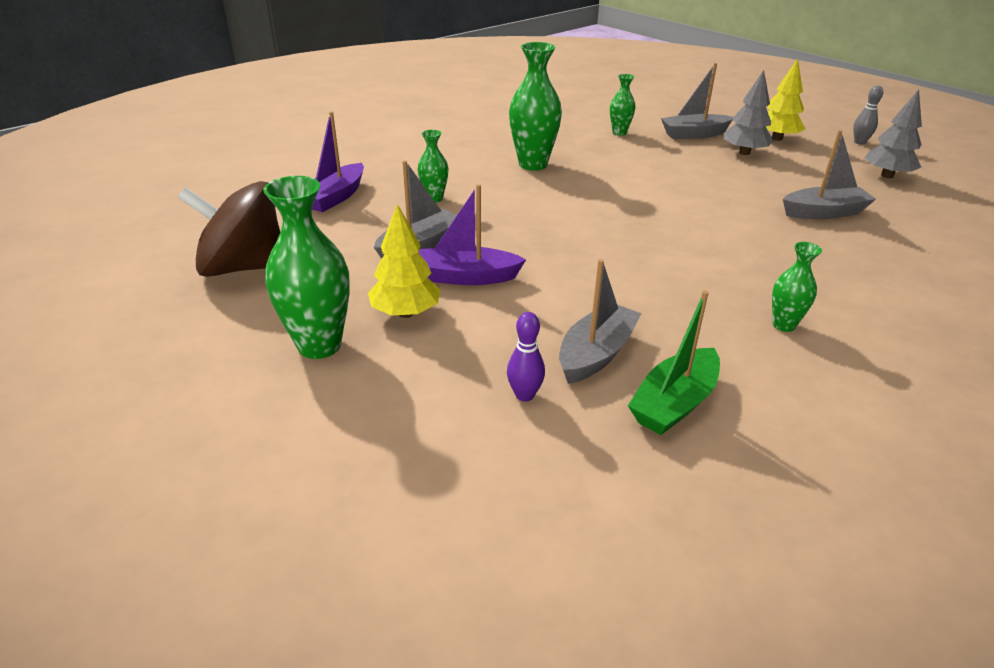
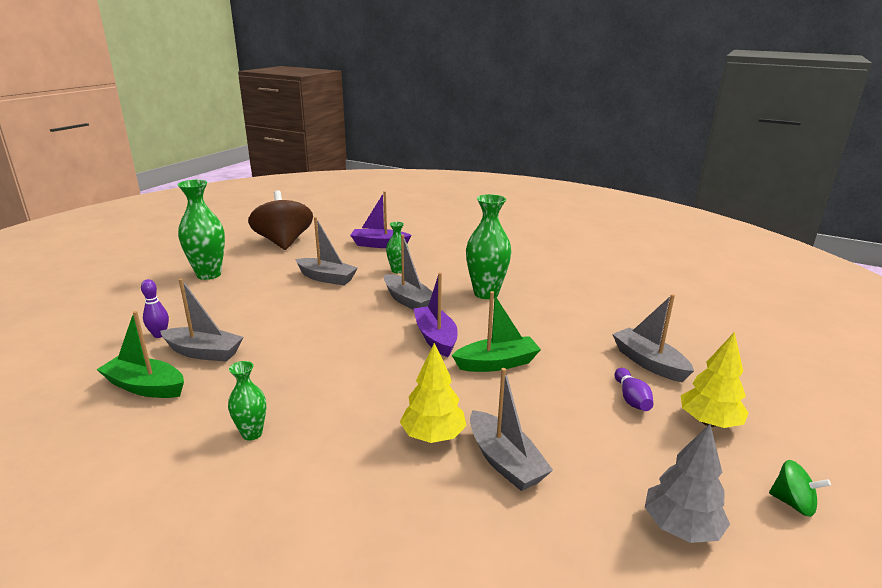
camera: 70 degrees right, 10 degrees down
(406, 313) = (244, 288): yellow tree -> yellow tree (433, 436)
(466, 277) = (291, 298): purple boat -> purple boat (435, 338)
(524, 205) = (408, 300): none -> grey boat
(619, 133) = (601, 321): green vase -> none
(678, 187) = (497, 363): none -> green boat
(744, 152) = (631, 398): grey tree -> purple bowling pin
(859, 142) = (792, 503): grey bowling pin -> green spinning top

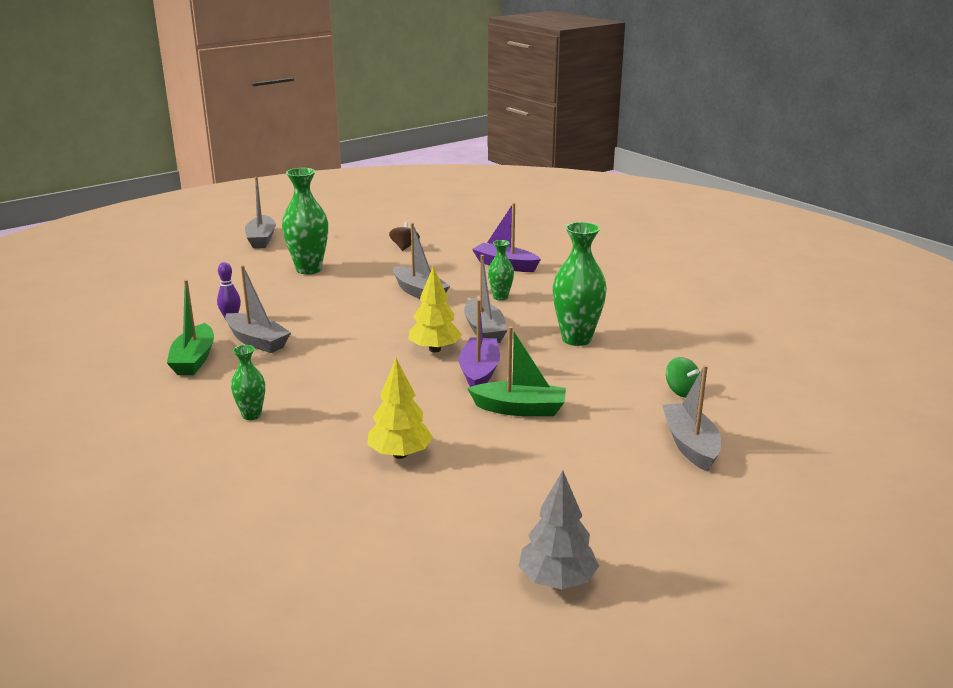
camera: 25 degrees right, 0 degrees up
(145, 387) = (194, 360): green boat -> green boat turned 135 degrees counterclockwise
(283, 242) = (404, 247): brown spinning top -> brown spinning top, size x0.43
(505, 461) = (446, 490): grey boat -> grey boat (261, 239)
(631, 398) = (630, 472): purple bowling pin -> none
(709, 422) = (692, 513): yellow tree -> yellow tree (435, 349)
(792, 503) = (696, 597): green spinning top -> green spinning top (682, 391)

